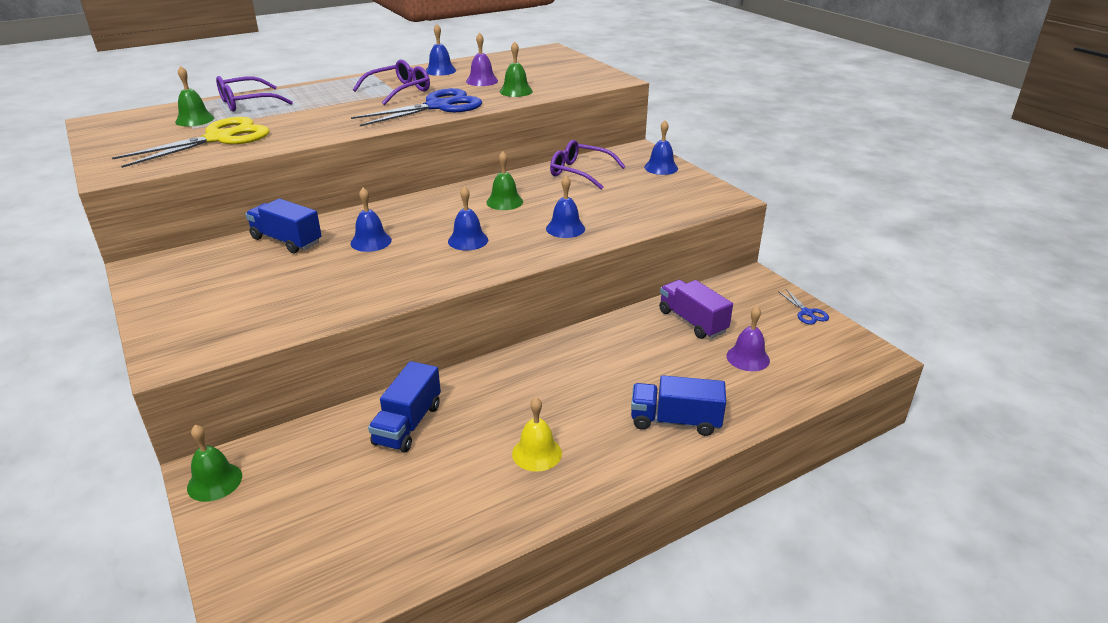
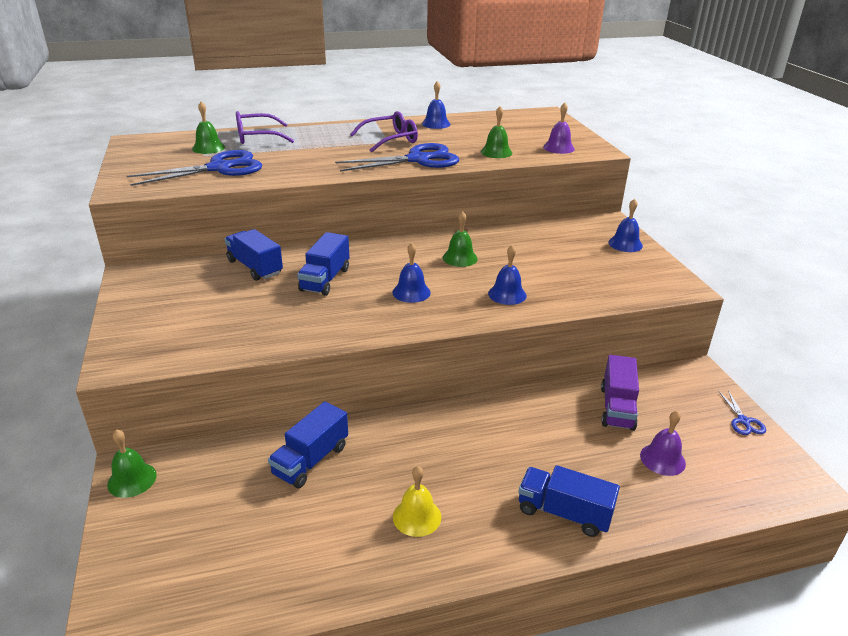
camera: 15 degrees right, 0 degrees up
(219, 139) = (219, 168): yellow scissors -> blue scissors
(371, 241) = (325, 279): blue bell -> blue truck
(482, 81) = (469, 138): purple bell -> purple bell (558, 148)
(580, 172) = (543, 238): purple glasses -> none
(692, 321) = (617, 408): purple truck -> purple truck turned 150 degrees counterclockwise

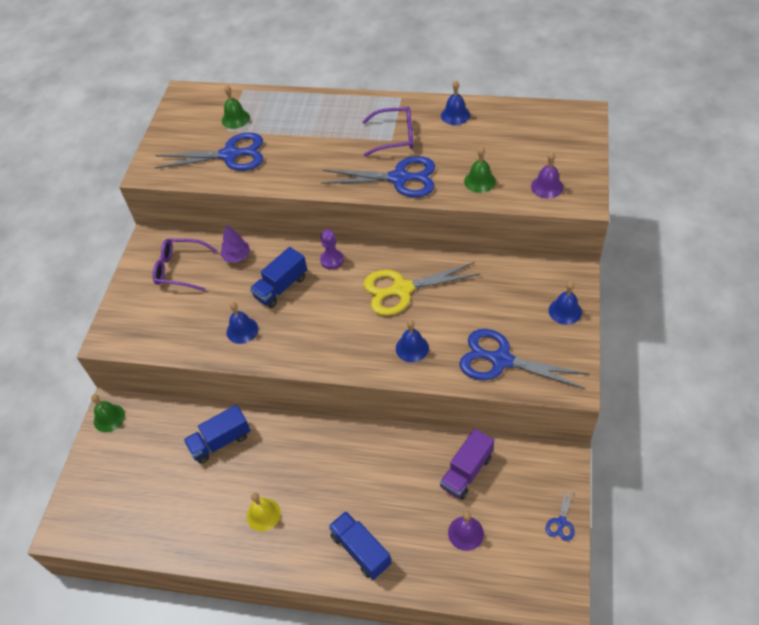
camera: 30 degrees right, 20 degrees up
(255, 267) = (237, 256): blue truck -> purple tree
(257, 137) = (283, 108): purple glasses -> purple glasses (180, 269)
(368, 252) = (332, 260): none -> purple pawn
(411, 292) = (338, 322): blue bell -> blue bell (242, 330)
(460, 258) = (402, 289): green bell -> yellow scissors
(602, 284) = (501, 360): none -> blue scissors

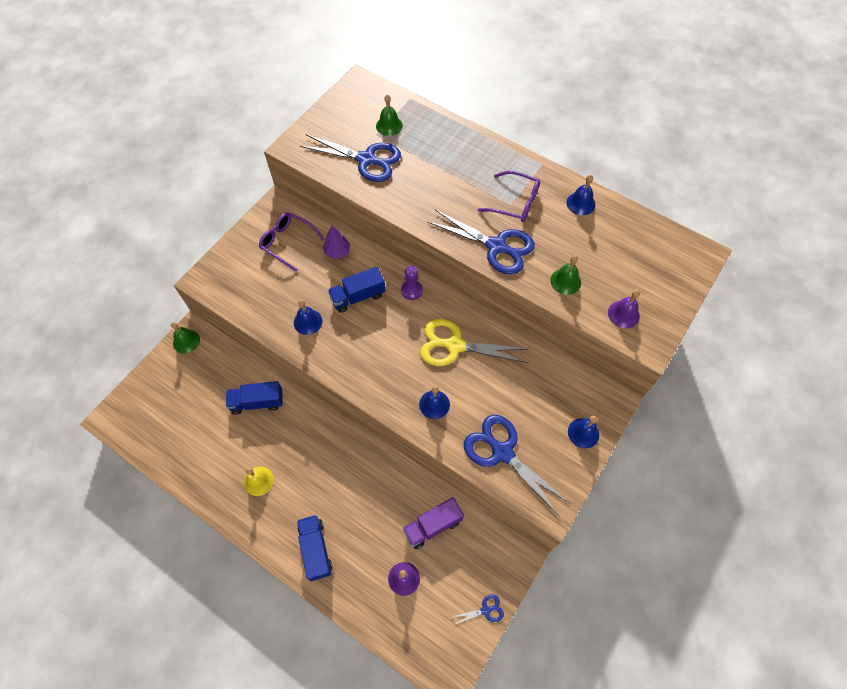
camera: 20 degrees right, 10 degrees up
(561, 522) = (485, 610): blue scissors -> blue scissors turned 150 degrees counterclockwise

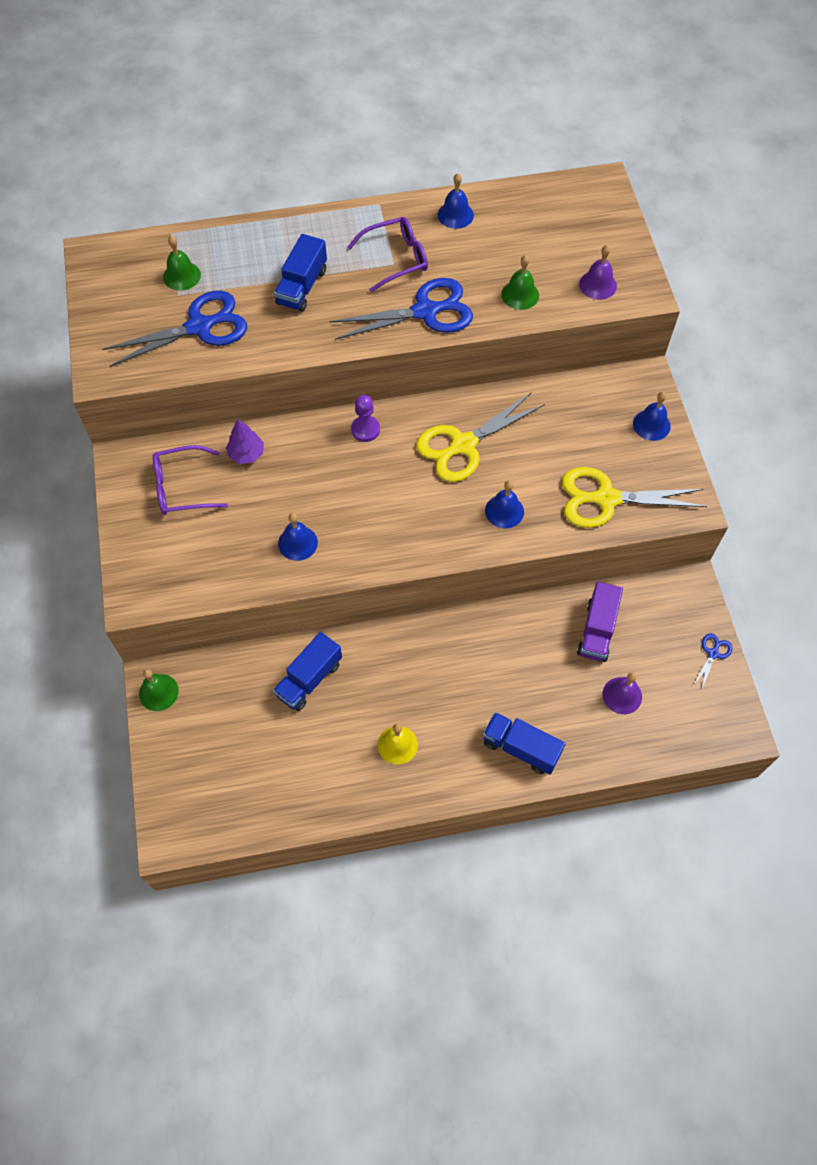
camera: 45 degrees left, 0 degrees up
(358, 296) = (319, 478): blue truck -> blue truck (302, 287)
(502, 452) = (606, 499): blue scissors -> yellow scissors

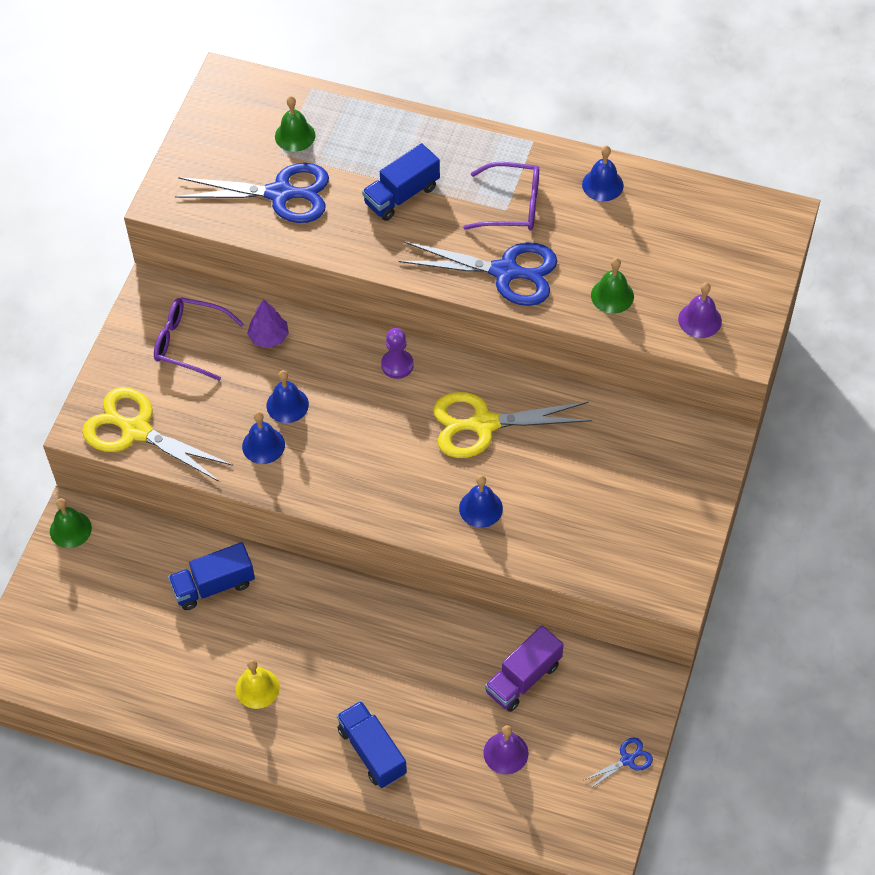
camera: 30 degrees right, 5 degrees down
(606, 499) = (592, 544): yellow scissors -> yellow scissors (136, 431)
(651, 425) = (691, 492): blue bell -> blue bell (287, 405)

